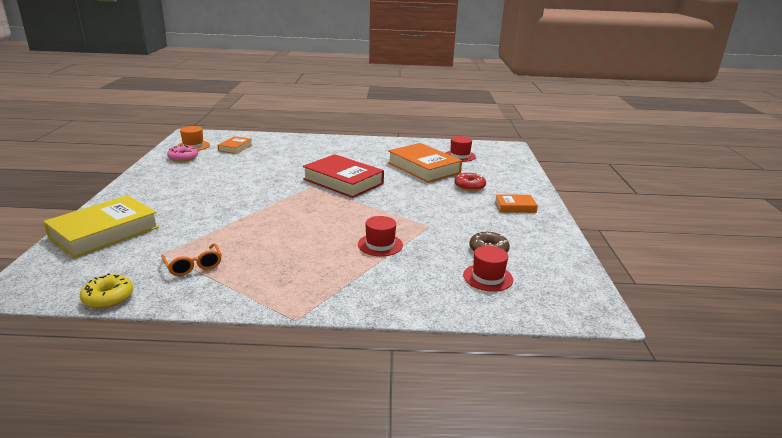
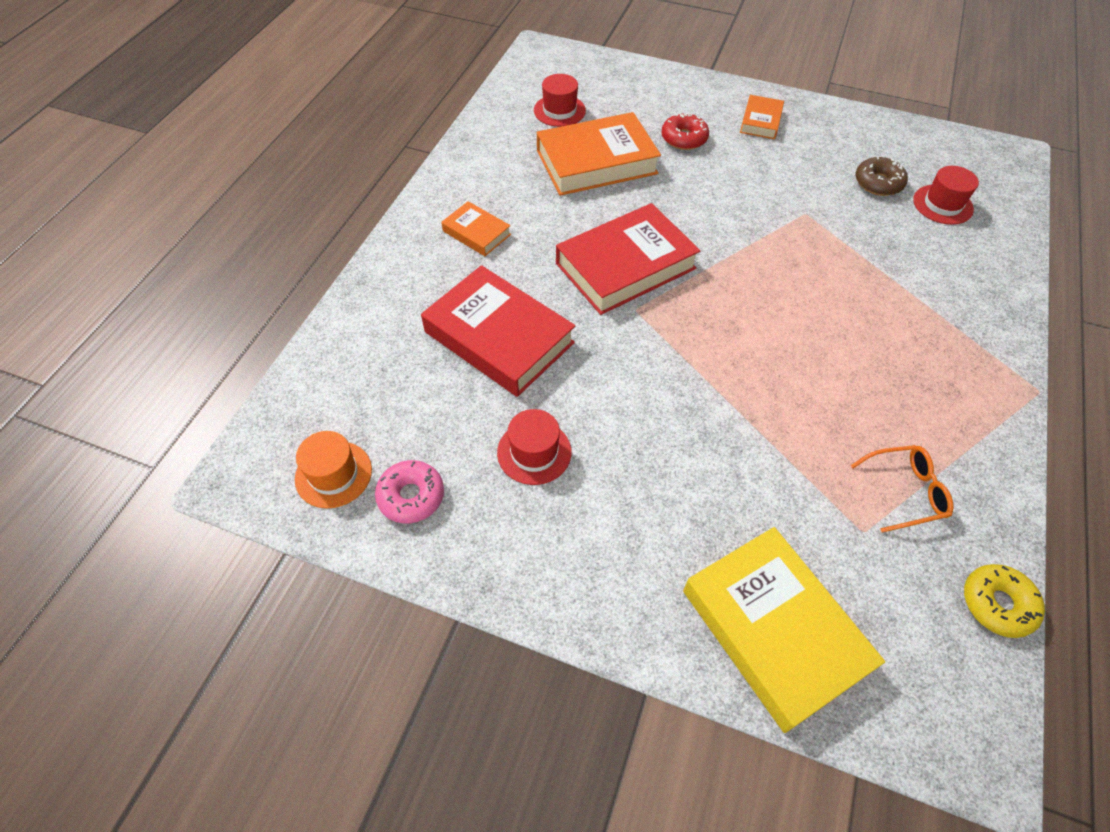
camera: 70 degrees left, 30 degrees up
(235, 148) = (384, 396): orange book -> orange book (476, 233)
(278, 162) = (499, 337): none -> red book
(380, 245) = (856, 274): red hat -> red hat (534, 452)

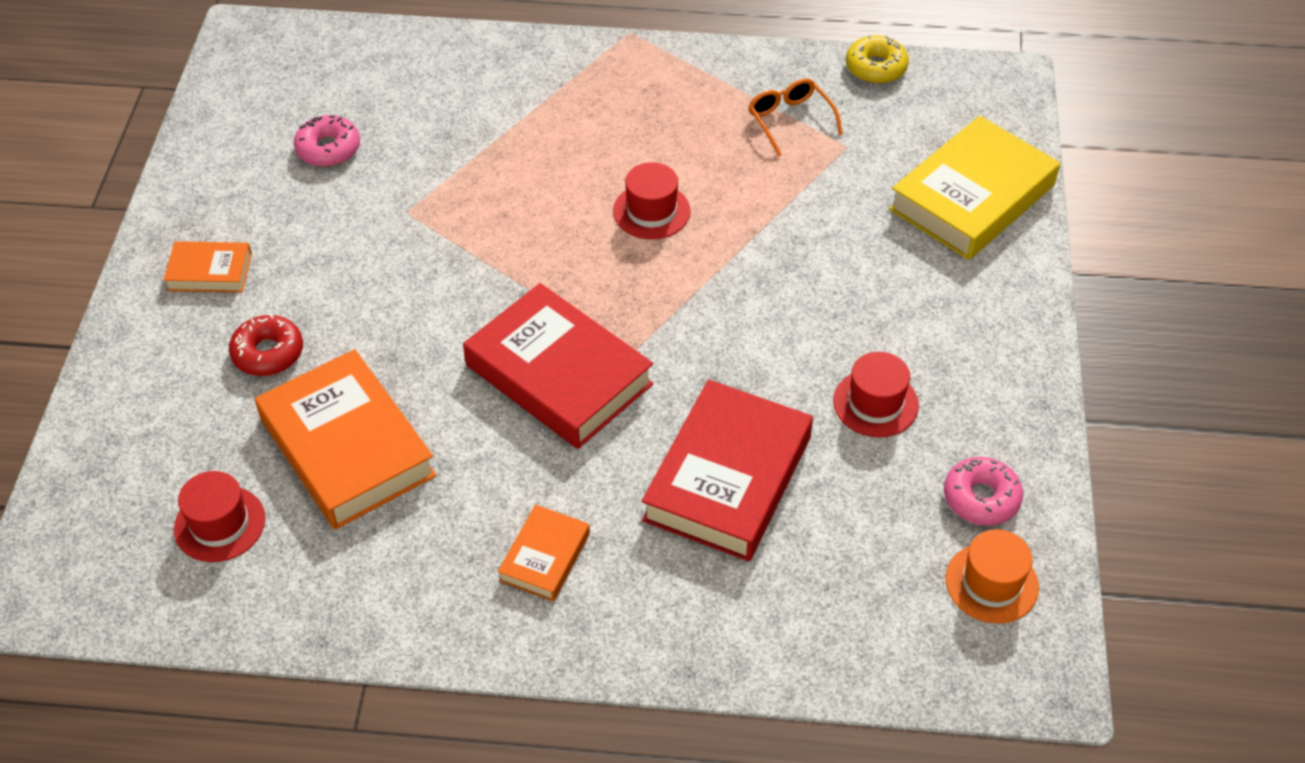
camera: 105 degrees left, 5 degrees down
(878, 183) = (328, 149): brown donut -> pink donut
(942, 204) = (358, 93): red hat -> red hat (651, 211)

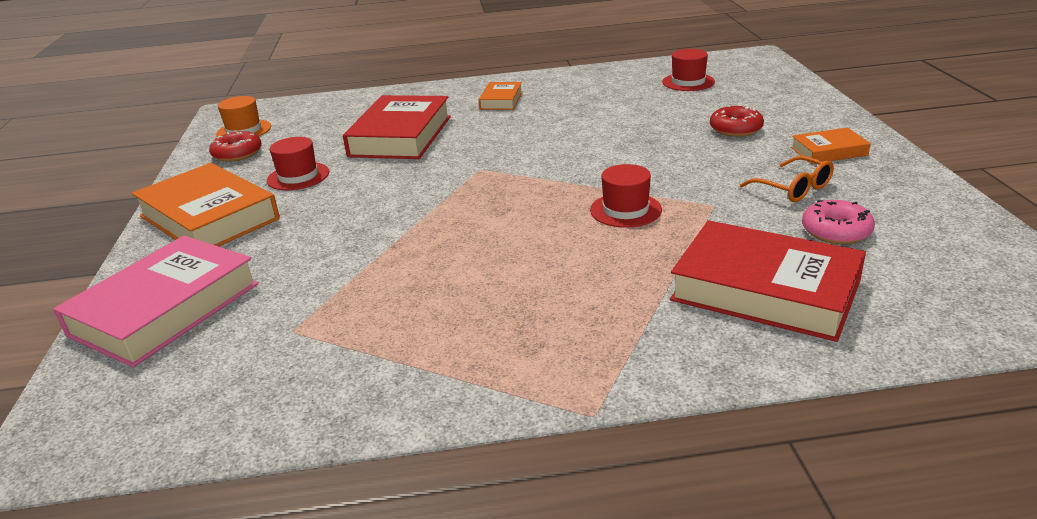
camera: 170 degrees right, 20 degrees down
(347, 447) = (643, 110): orange book -> orange book (209, 217)
(559, 374) = (528, 152): red book -> red book (765, 290)
(651, 211) = (493, 243): red hat -> red hat (625, 210)
(790, 121) = (357, 344): orange glasses -> orange glasses (793, 188)
(876, 67) = (233, 433): yellow donut -> none
(972, 197) = (165, 309): yellow book -> pink book
(981, 498) = (237, 154): pink donut -> red donut

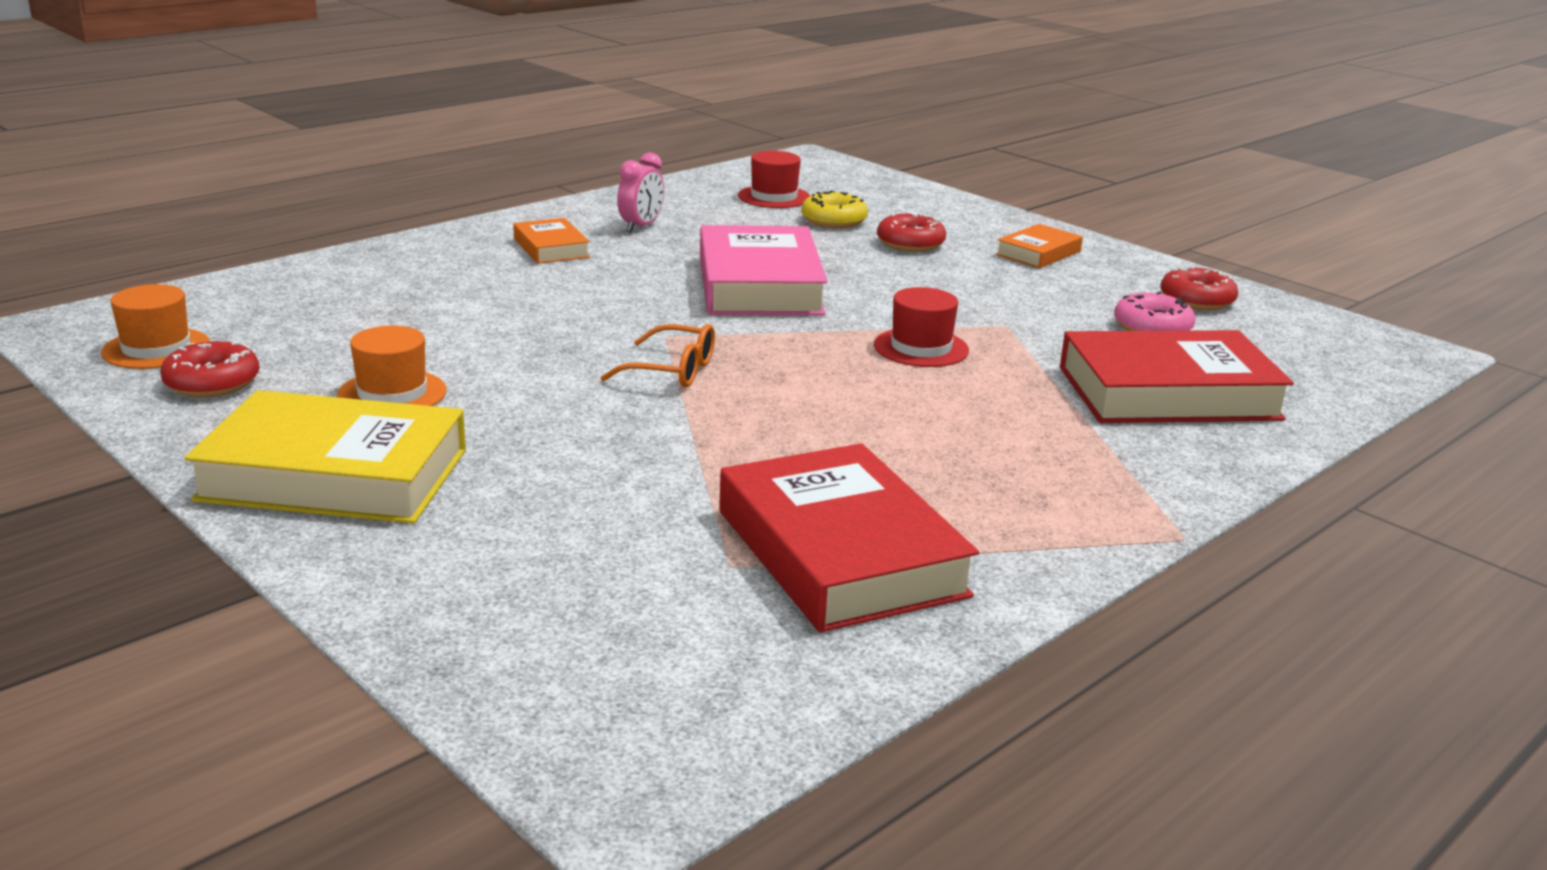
camera: 40 degrees left, 5 degrees down
(165, 309) = (490, 597): pink book -> pink book (760, 285)
(209, 217) = (334, 475): orange book -> yellow book
(298, 176) = (392, 393): red hat -> orange hat
(401, 136) = (471, 314): red book -> red book (840, 552)
(572, 93) = (641, 226): none -> pink clock
(704, 104) = (833, 221): none -> yellow donut
(793, 188) = (1057, 295): orange glasses -> orange glasses (671, 370)
(915, 215) = (1196, 300): none -> red donut

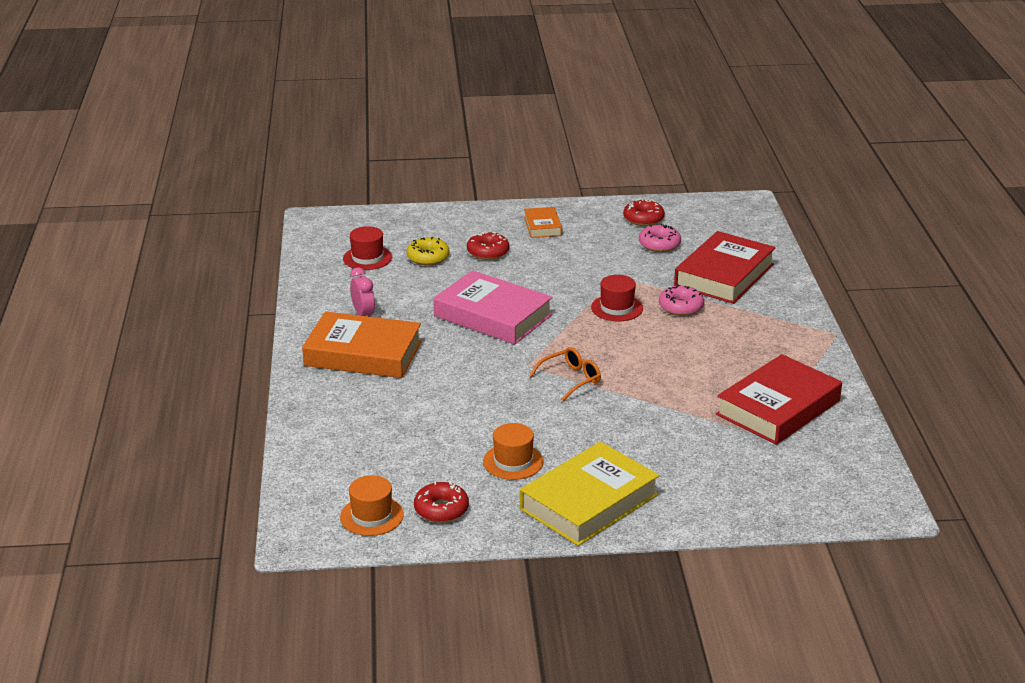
camera: 50 degrees left, 5 degrees up
(551, 248) = (363, 353): orange book -> orange book, size x1.98
(840, 552) = (778, 407): red book -> red book turned 60 degrees counterclockwise
(1010, 388) = (681, 307): none -> pink donut

